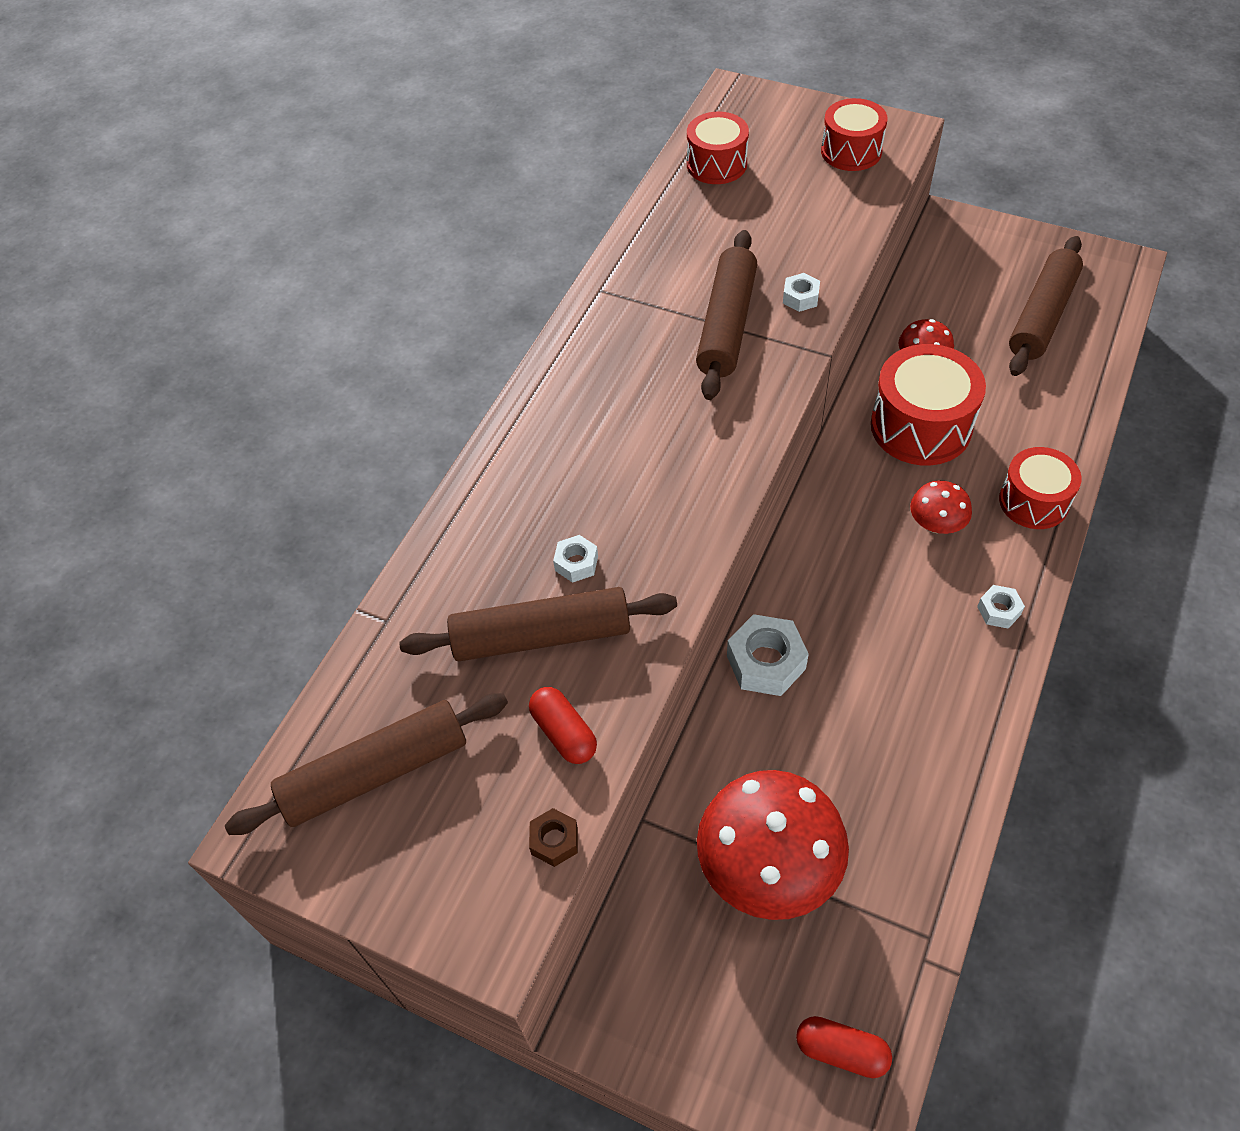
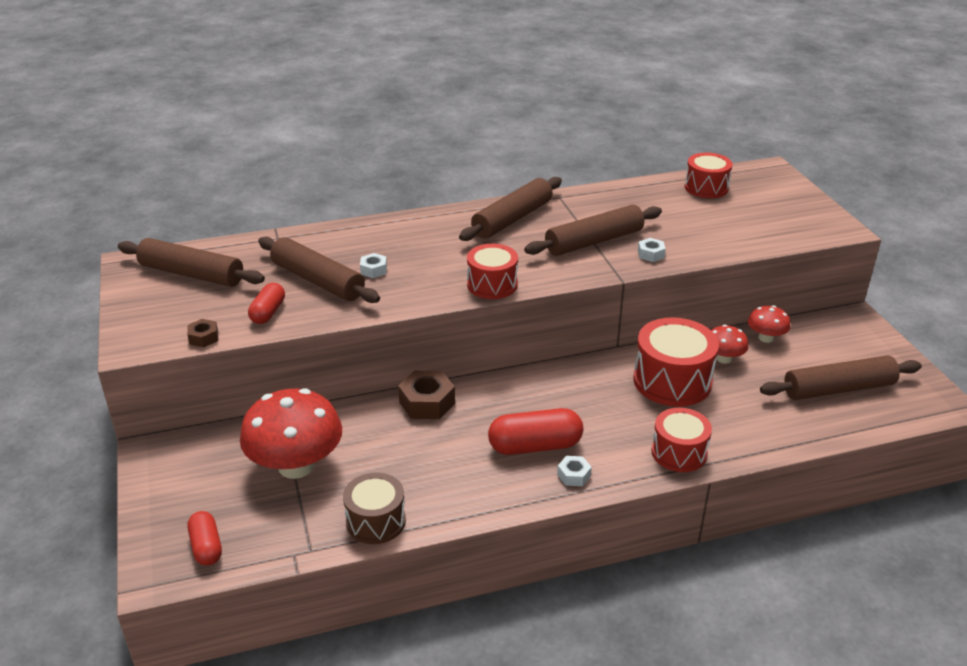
camera: 45 degrees right, 20 degrees down
(602, 362) = (512, 219): none -> brown rolling pin
(766, 662) = (427, 403): white nut -> brown nut
(851, 151) = (793, 221): red drum -> red drum (492, 285)
(926, 612) = (535, 446): none -> red capsule
(931, 841) = (376, 521): none -> brown drum
(936, 524) = (606, 420): red mushroom -> red mushroom (766, 338)

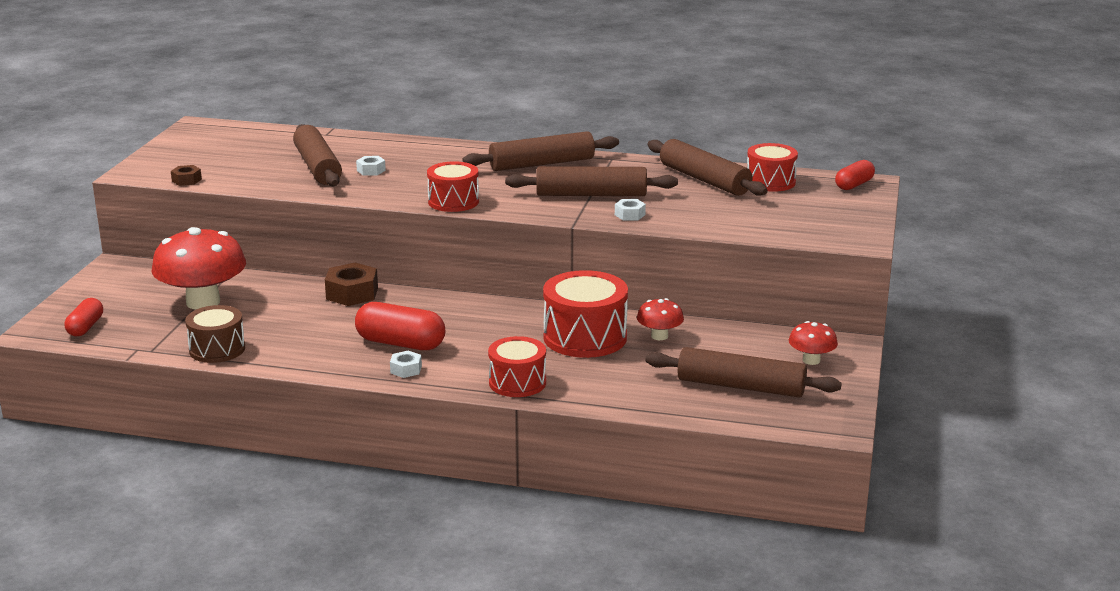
camera: 30 degrees right, 10 degrees down
(192, 274) = (230, 142): brown rolling pin -> brown rolling pin (704, 180)
(268, 312) = (252, 177): red capsule -> red capsule (854, 185)
(766, 338) = (726, 333): red mushroom -> red mushroom (811, 360)

